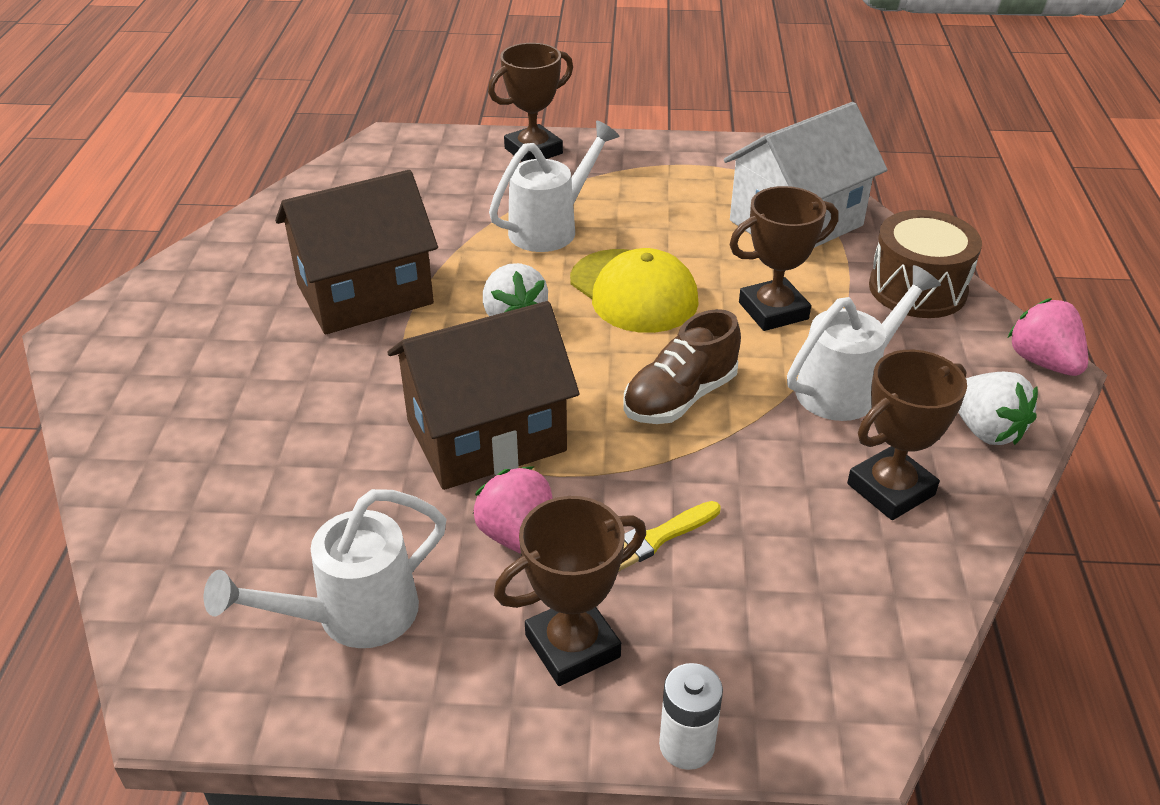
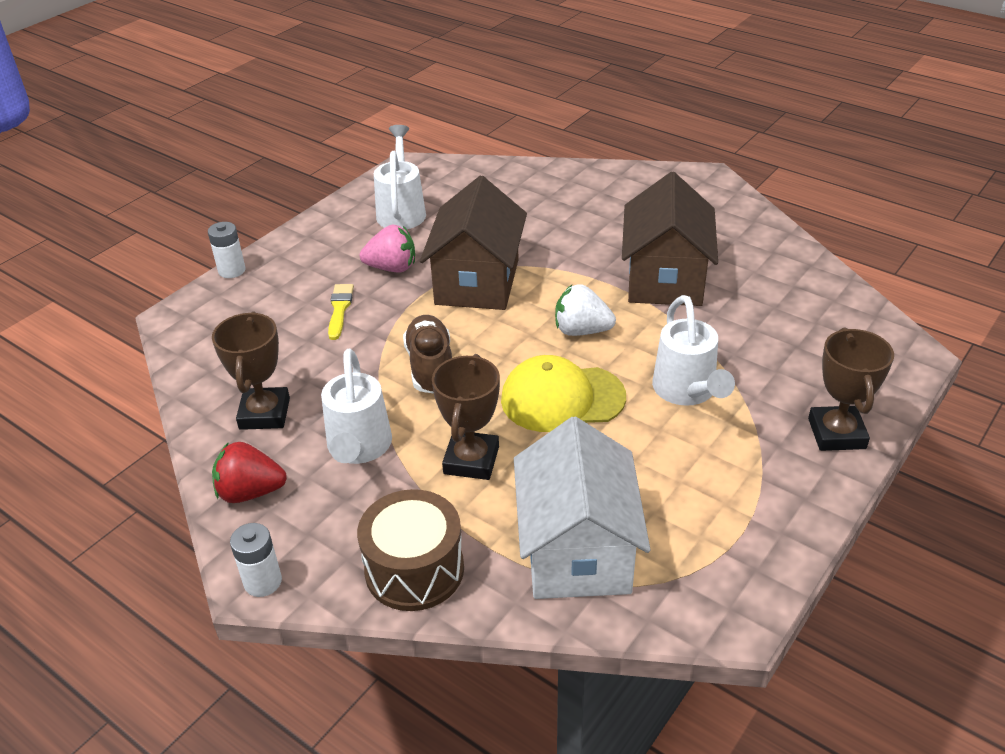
camera: 125 degrees right, 0 degrees up
(572, 646) = (313, 260): brown trophy -> none
(985, 430) = (250, 492): white strawberry -> red strawberry
(1043, 362) = (263, 582): pink strawberry -> white battery

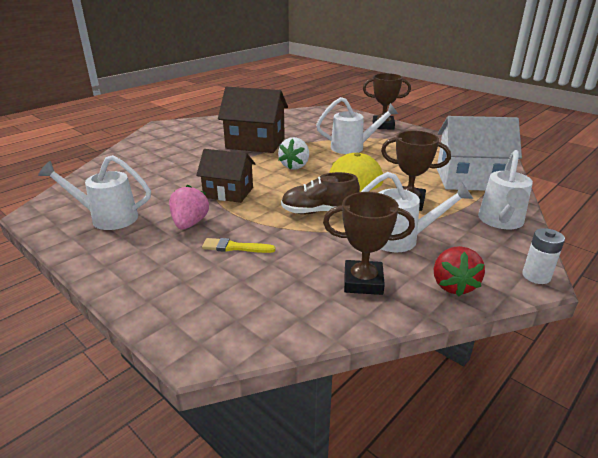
camera: 85 degrees left, 10 degrees down
(232, 270) = (134, 313): white battery -> none
(414, 569) = (501, 222): brown drum -> white watering can
(477, 282) = (228, 192): brown house -> brown house, size x0.65

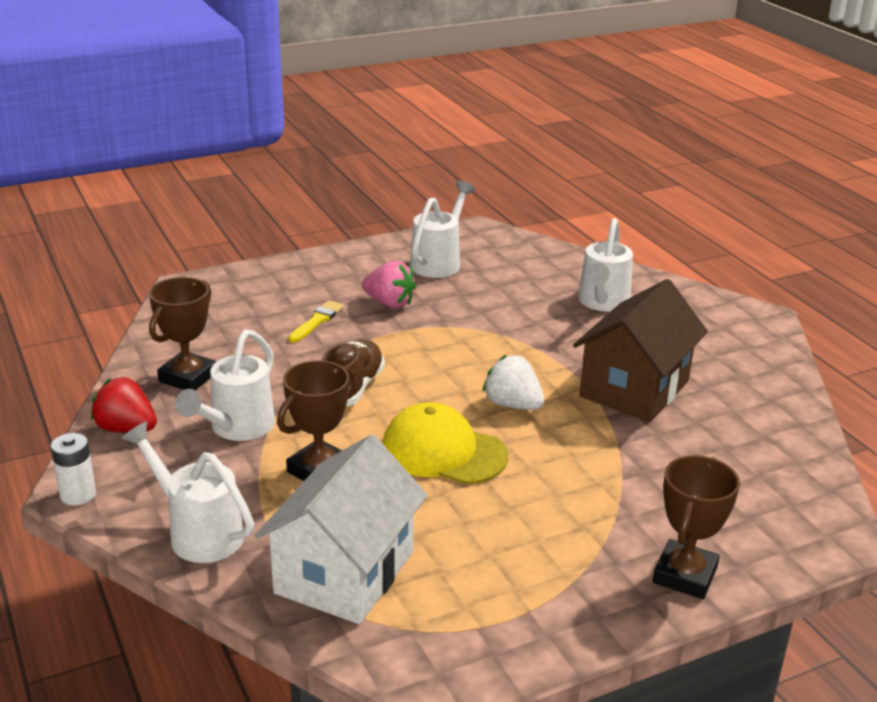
camera: 110 degrees right, 0 degrees up
(228, 192) = (453, 336): brown house -> none
(352, 147) = (566, 487): white watering can -> white watering can (602, 303)

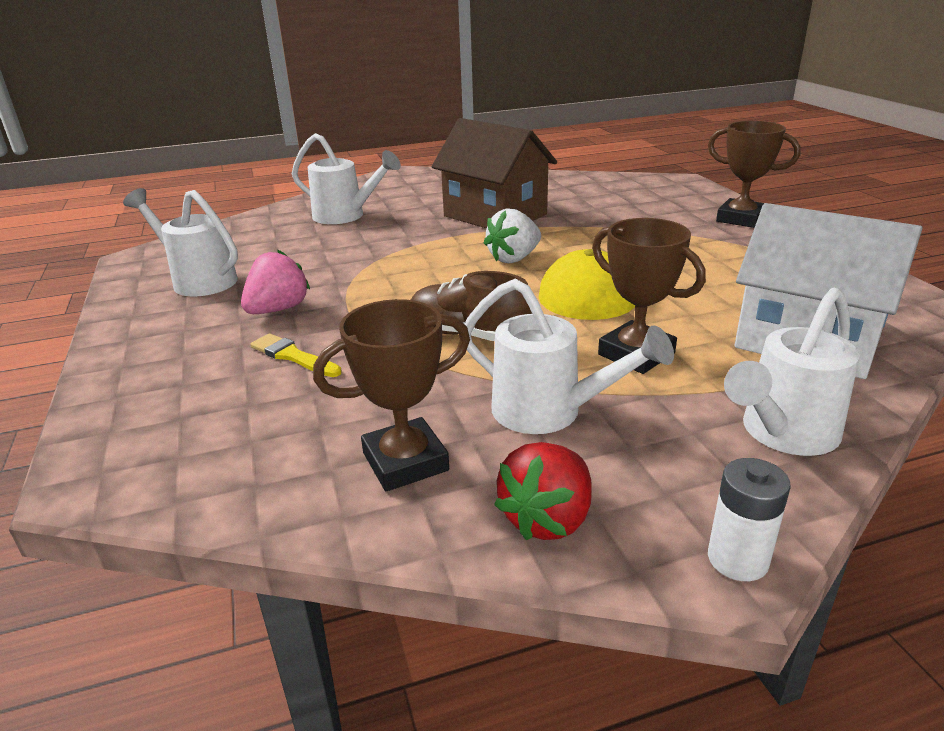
camera: 80 degrees left, 0 degrees up
(188, 377) = (405, 462): brown trophy -> brown trophy turned 60 degrees counterclockwise

